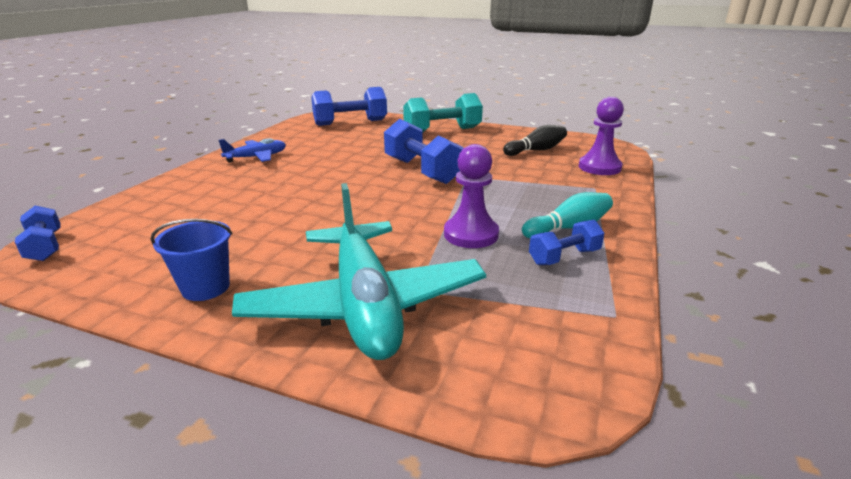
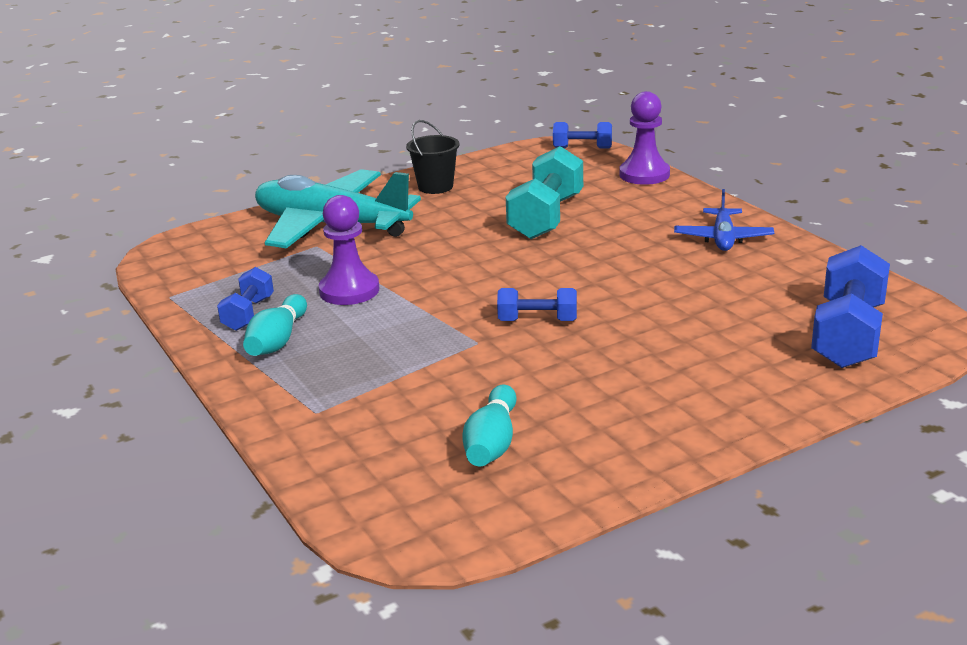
camera: 130 degrees right, 0 degrees up
(205, 287) = (435, 187): blue bucket -> black bucket
(422, 170) = (537, 321): blue dumbbell -> blue dumbbell, size x0.56
(442, 131) = (701, 401): turquoise dumbbell -> turquoise dumbbell (546, 217)
(536, 150) = (492, 443): black bowling pin -> turquoise bowling pin
(599, 167) = (355, 457): purple pawn -> purple pawn (644, 174)

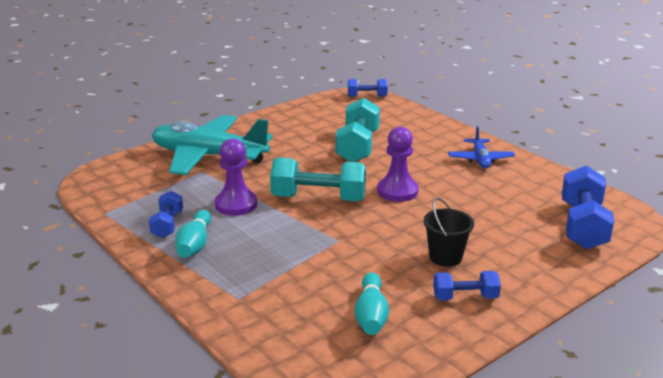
camera: 10 degrees left, 0 degrees up
(435, 187) = (274, 126): black bucket -> black bucket (445, 257)
(467, 286) = (318, 198): none -> turquoise dumbbell
(537, 321) = (375, 223): blue dumbbell -> blue dumbbell (465, 297)
(644, 174) = (414, 115): purple pawn -> purple pawn (397, 191)

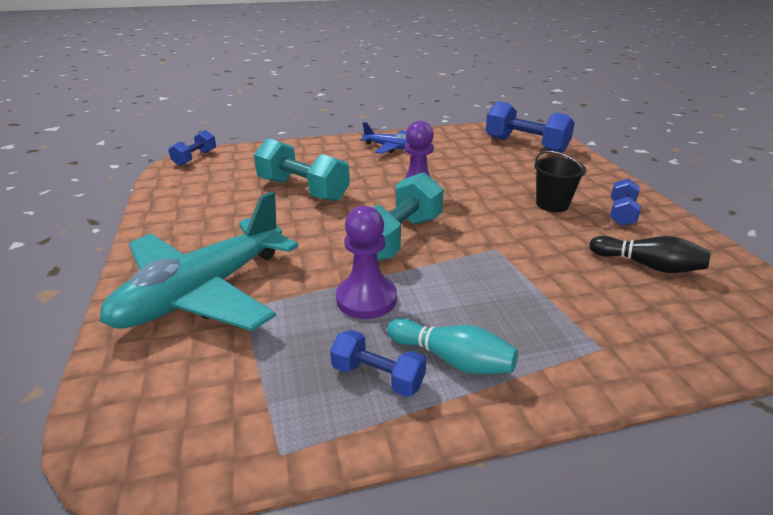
camera: 65 degrees left, 5 degrees up
(371, 315) = (647, 265): turquoise bowling pin -> black bowling pin

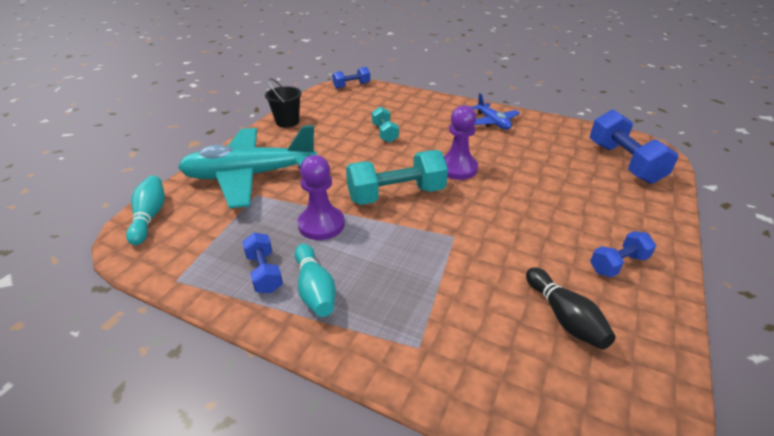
camera: 40 degrees right, 5 degrees up
(118, 409) = (150, 217): none -> turquoise bowling pin
(303, 190) = (384, 133): turquoise dumbbell -> turquoise dumbbell, size x0.56
(552, 204) = (560, 225): black bucket -> black bucket (287, 122)

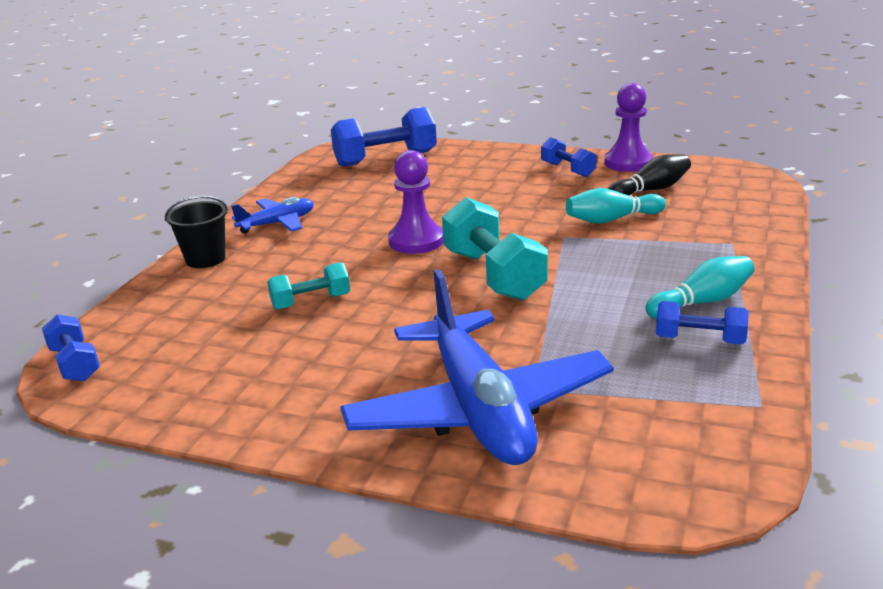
camera: 95 degrees left, 10 degrees down
(150, 217) = (646, 489): turquoise bowling pin -> turquoise bowling pin (611, 219)
(250, 176) = (479, 409): turquoise plane -> blue plane
(264, 272) = (699, 340): blue dumbbell -> blue dumbbell turned 45 degrees clockwise
(287, 122) = (254, 415): black bucket -> black bucket (205, 259)
(321, 224) = (583, 317): purple pawn -> purple pawn (628, 163)

